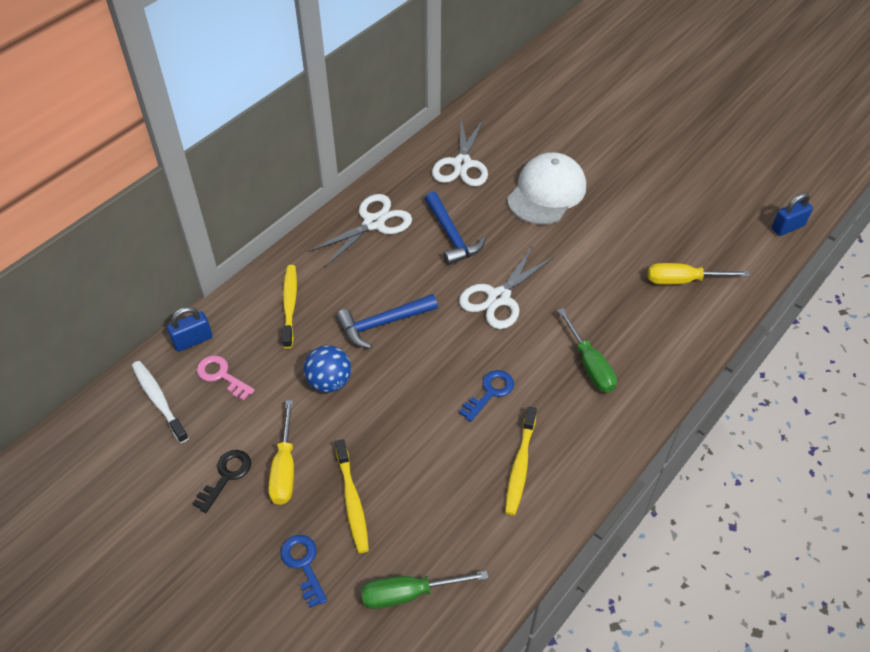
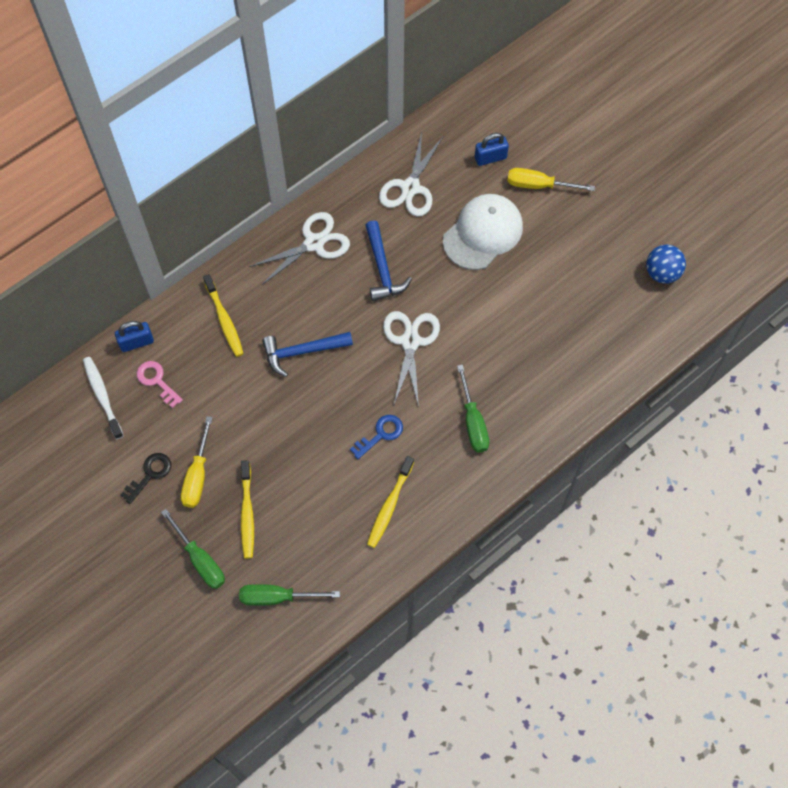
camera: 10 degrees right, 15 degrees up
(289, 305) = (224, 320): yellow toothbrush -> yellow toothbrush turned 150 degrees clockwise
(303, 564) = (200, 560): blue key -> green screwdriver
(329, 382) = (246, 402): blue ball -> blue ball (662, 273)
(499, 298) = (410, 342): white scissors -> white scissors turned 135 degrees clockwise
(683, 280) = (582, 350): yellow screwdriver -> yellow screwdriver (538, 185)
(787, 227) = (700, 308): blue padlock -> blue padlock (490, 158)

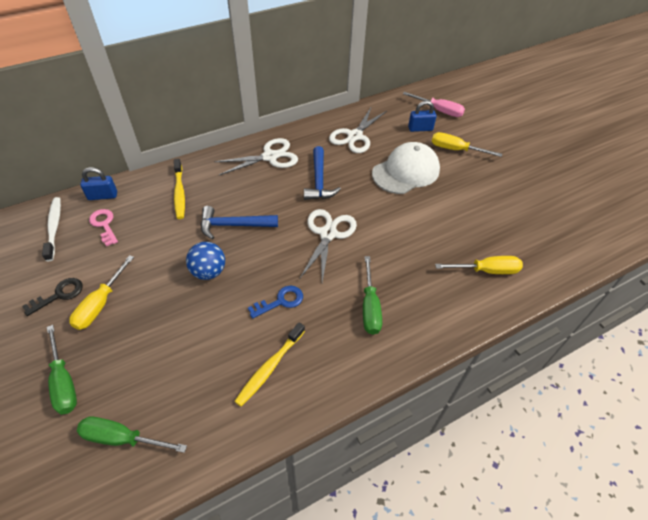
camera: 10 degrees right, 15 degrees down
(247, 513) = (130, 346): yellow toothbrush -> none
(510, 120) = (439, 111): none -> pink screwdriver
(588, 353) = (486, 270): none -> yellow screwdriver
(662, 273) = (557, 222): blue ball -> blue ball (208, 272)

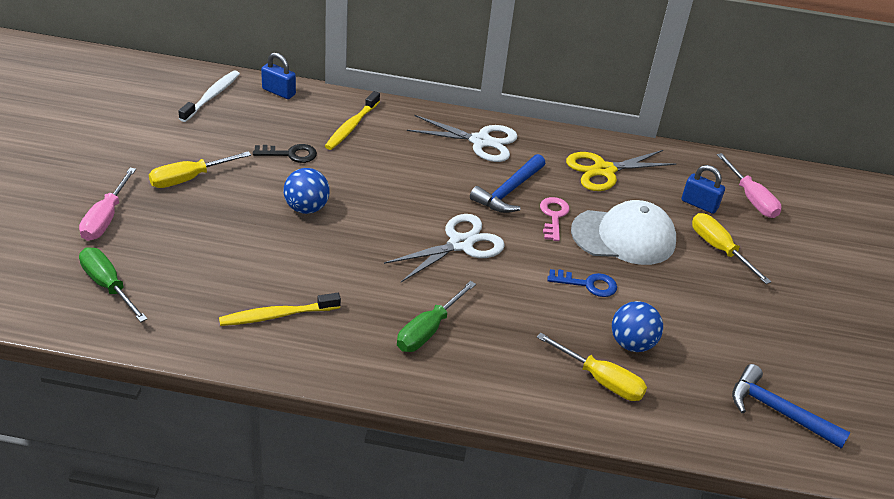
camera: 35 degrees right, 10 degrees down
(59, 295) = (164, 152): black key -> black key (290, 154)
(64, 382) = (106, 218): green screwdriver -> pink screwdriver
(104, 225) = (255, 117): pink key -> pink key (553, 216)
(233, 225) = (372, 183): blue hammer -> blue hammer (778, 411)
(280, 301) = (345, 271): blue key -> blue key (588, 284)
(355, 136) = (604, 170): white scissors -> yellow scissors
(476, 236) = (632, 343): none -> blue ball

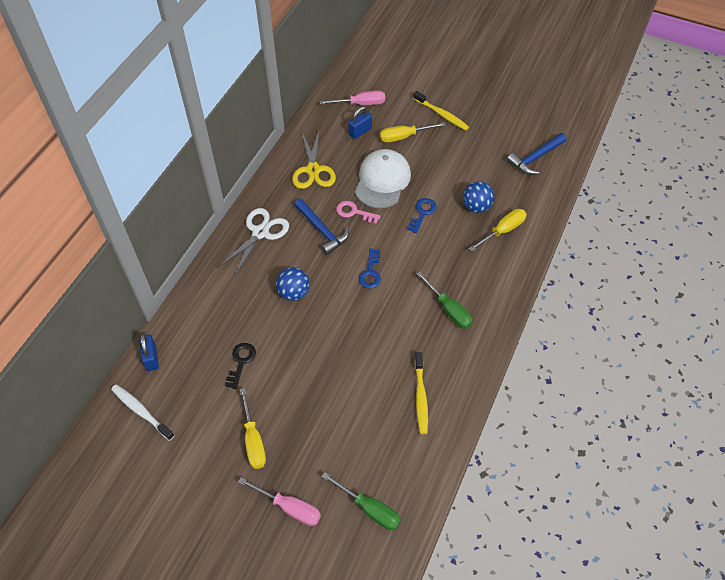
camera: 70 degrees left, 15 degrees up
(108, 285) = (369, 508): green screwdriver -> green screwdriver turned 120 degrees counterclockwise
(279, 92) = (151, 358): blue padlock -> blue padlock turned 60 degrees counterclockwise
(306, 208) = (310, 361): blue ball -> blue ball (293, 293)
(351, 126) = (217, 313): yellow toothbrush -> yellow toothbrush (442, 114)
(460, 244) = (370, 272): white scissors -> blue key

